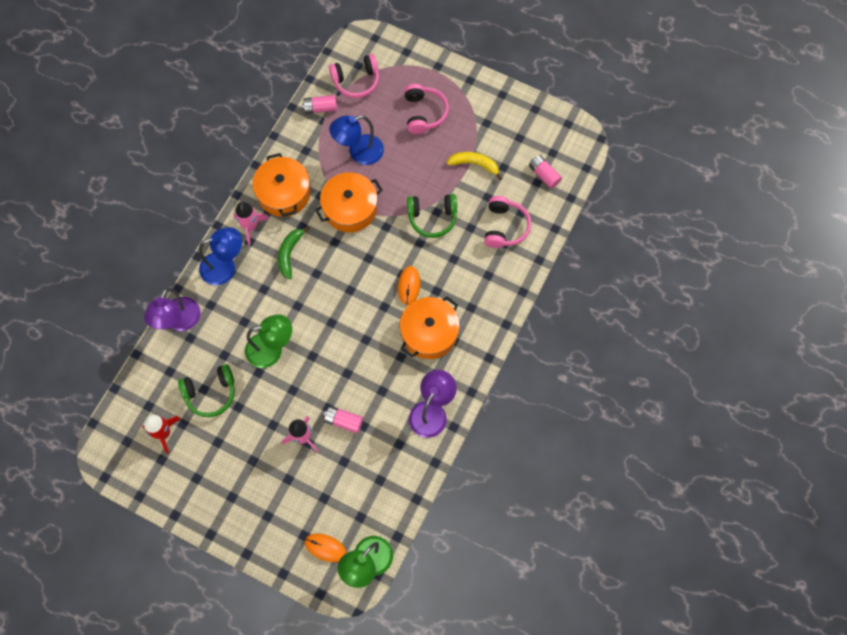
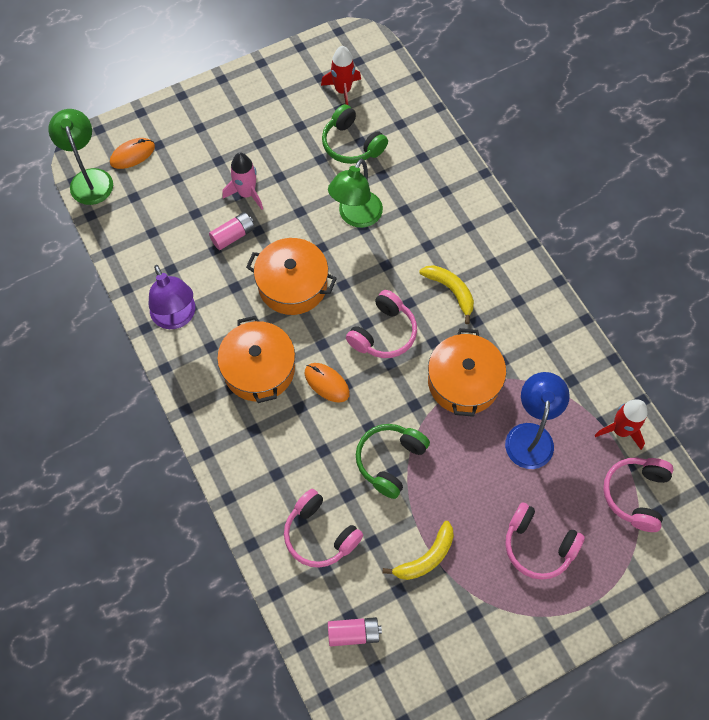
camera: 125 degrees right, 5 degrees down
(179, 321) = (446, 156): purple lamp -> none
(211, 393) = (351, 144): green headphones -> green headphones turned 60 degrees counterclockwise
(225, 266) = (478, 225): blue lamp -> none
(250, 227) = (509, 272): pink rocket -> none
(284, 193) = (529, 327): orange pot -> orange pot (292, 285)
(289, 253) = (451, 291): green banana -> yellow banana
(320, 108) = (620, 430): pink battery -> red rocket
(349, 275) = (383, 333): none -> pink headphones

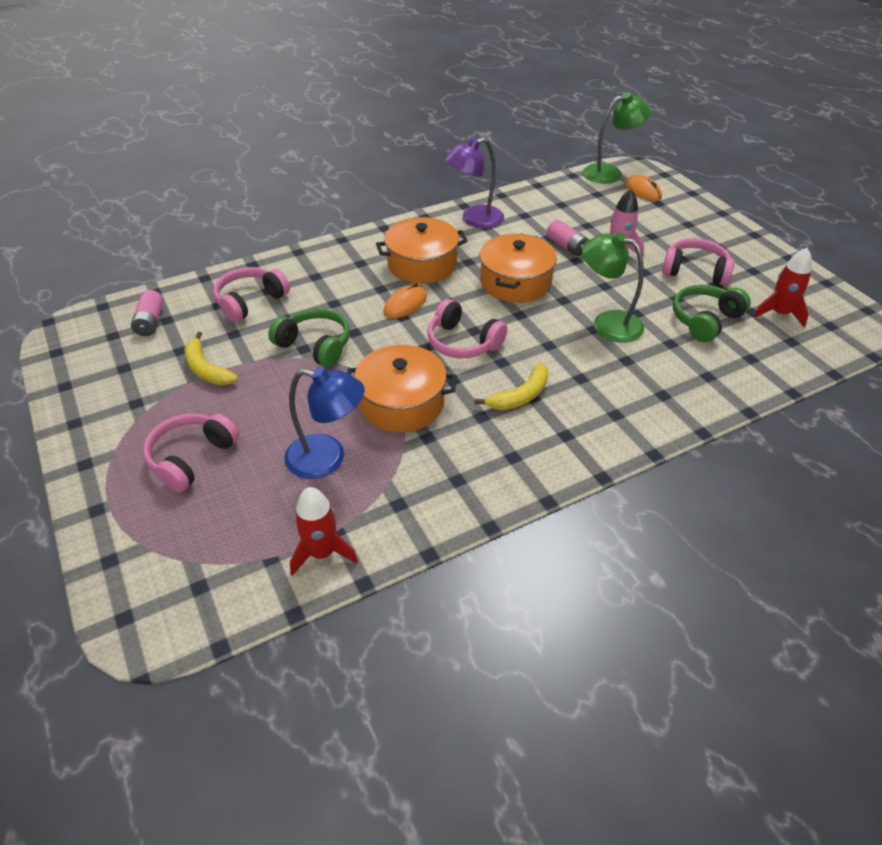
camera: 90 degrees right, 20 degrees down
(635, 495) = (229, 561): pink headphones -> pink headphones (695, 271)

